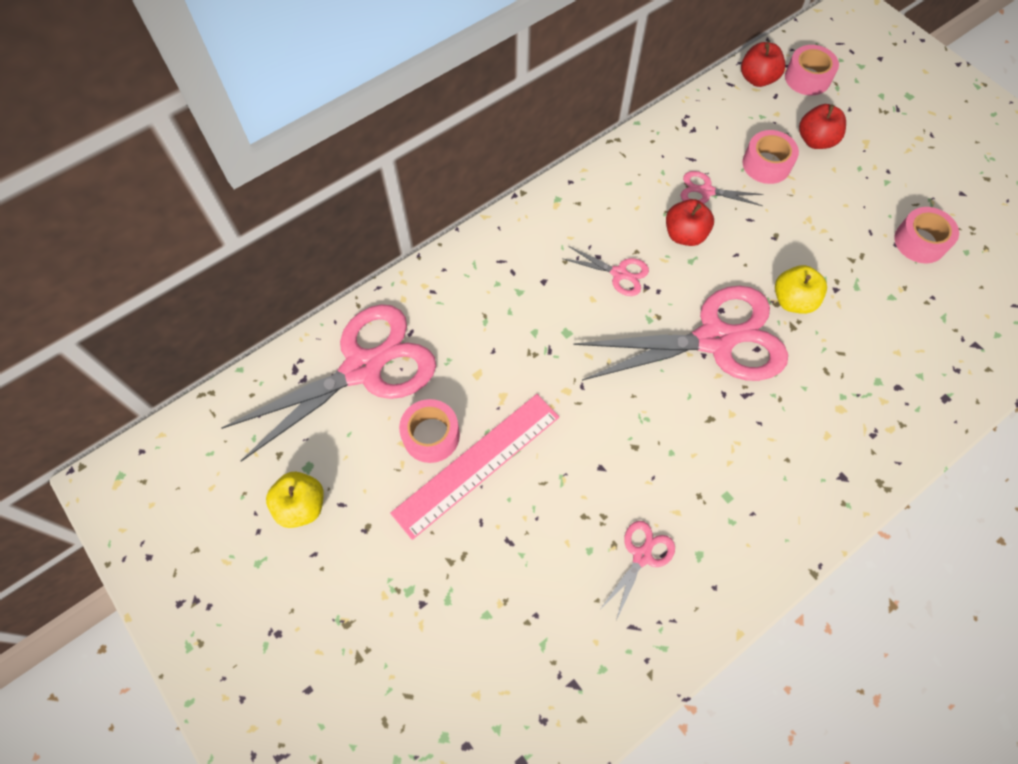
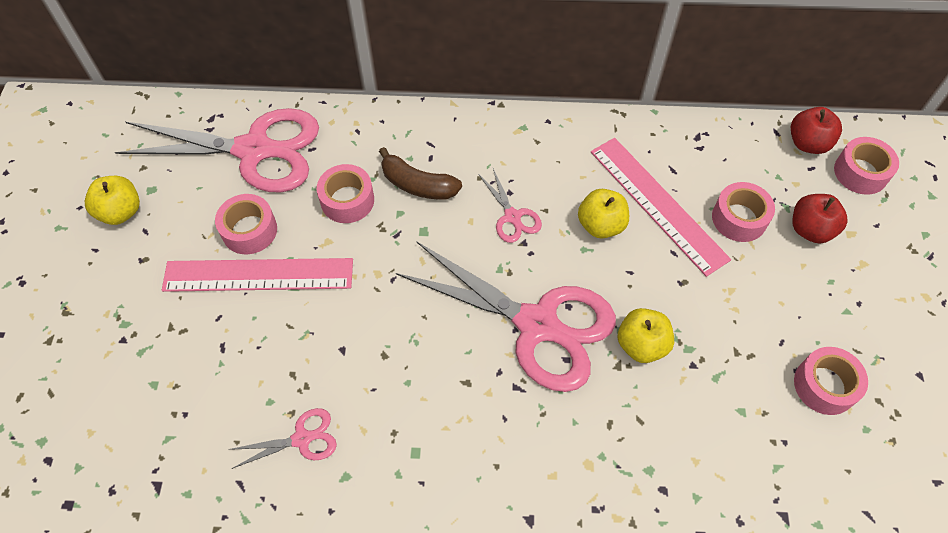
camera: 40 degrees right, 5 degrees down
(484, 352) = (347, 200): none -> pink tape
(525, 300) = (417, 185): none -> brown banana
(684, 235) = (601, 225): red apple -> yellow apple
(706, 191) = (658, 204): pink scissors -> pink ruler

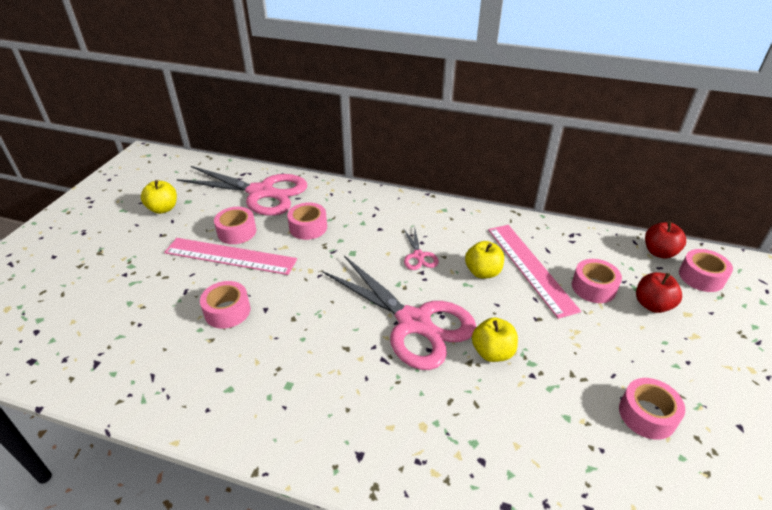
camera: 15 degrees right, 20 degrees down
(294, 365) = (227, 311): none -> pink tape
(302, 439) = (210, 357): pink scissors -> none
(417, 185) = (359, 227): brown banana -> none

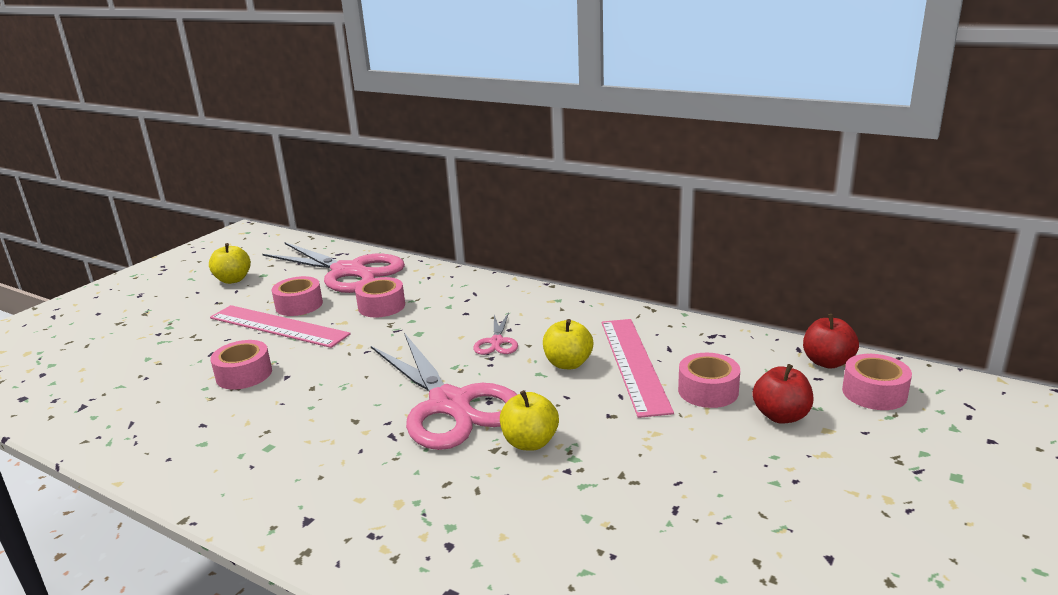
camera: 15 degrees right, 15 degrees down
(647, 415) = (698, 528): pink tape -> none

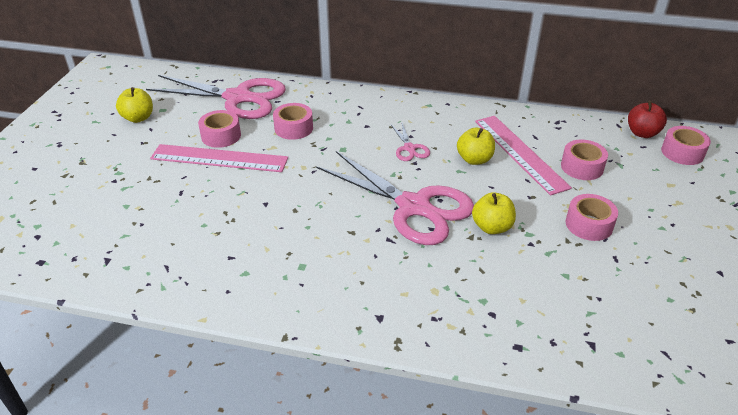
camera: 20 degrees left, 15 degrees up
(244, 374) = (228, 207): pink tape -> pink tape (589, 224)
(781, 416) = (638, 179): red apple -> none

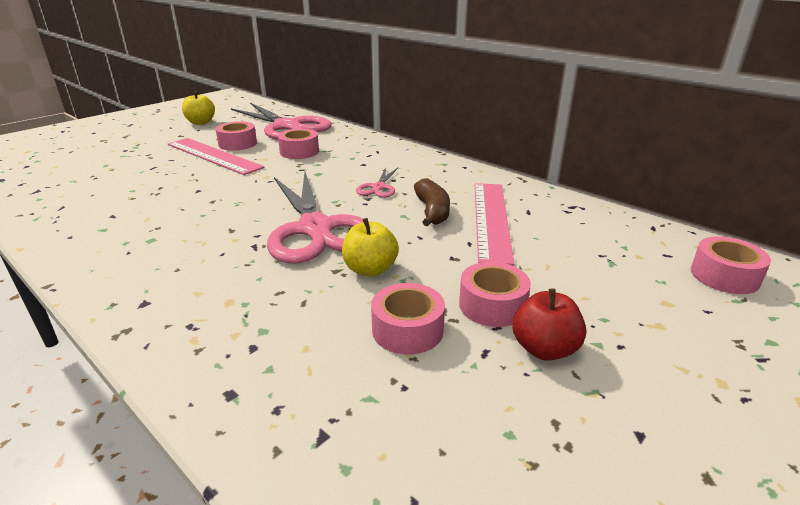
camera: 30 degrees right, 10 degrees down
(474, 159) = (432, 211): yellow apple -> brown banana
(582, 167) = (553, 250): pink tape -> pink tape (407, 330)
(642, 133) = (680, 242): red apple -> red apple (544, 349)

